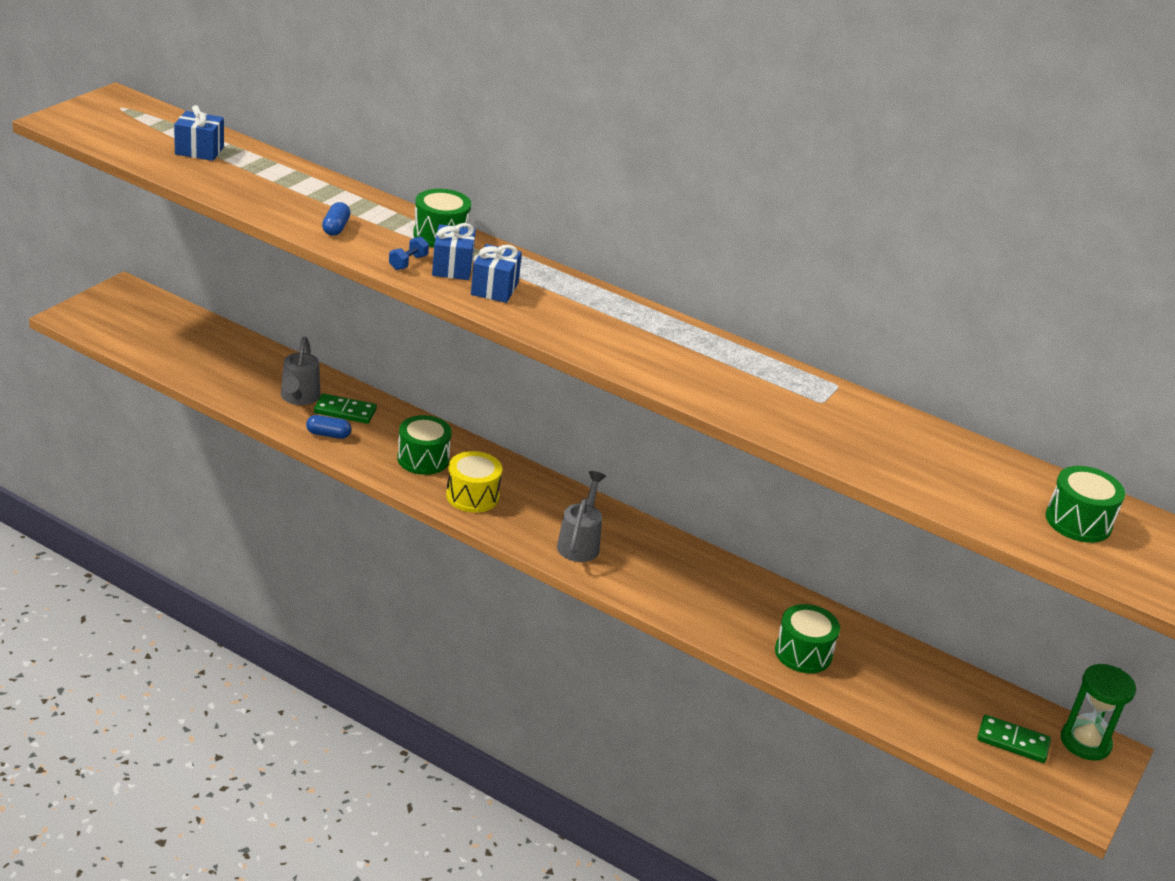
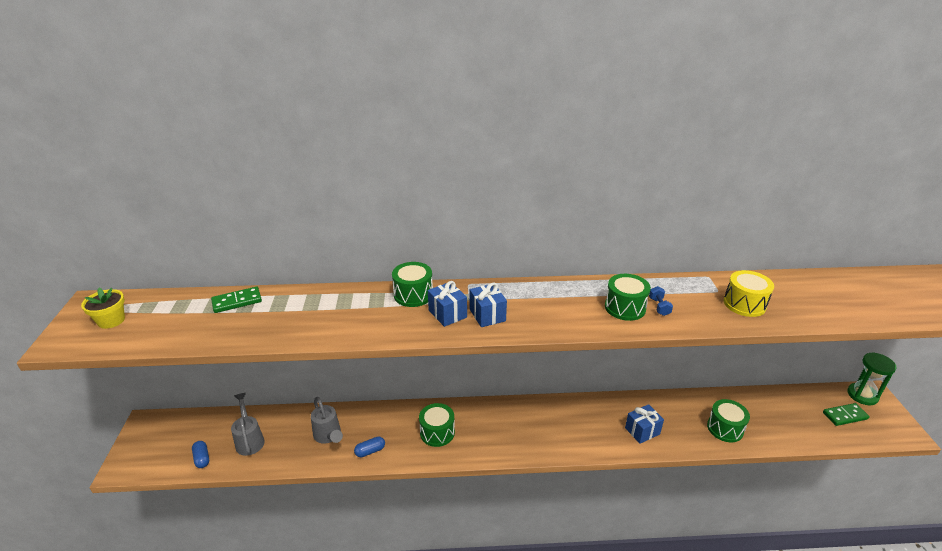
camera: 30 degrees left, 0 degrees up
(120, 122) = (111, 320): none -> yellow flower pot
(199, 151) = (194, 314): blue gift -> blue gift (642, 431)
(336, 228) = (348, 324): blue capsule -> blue capsule (202, 458)
(345, 411) = (364, 428): green domino -> green domino (237, 302)
(408, 263) = (419, 325): blue dumbbell -> blue dumbbell (659, 307)
(472, 496) = (486, 440): yellow drum -> yellow drum (744, 304)
(580, 543) = (567, 433): grey watering can -> grey watering can (249, 439)
(1078, 521) = (895, 293): green drum -> green drum (625, 307)

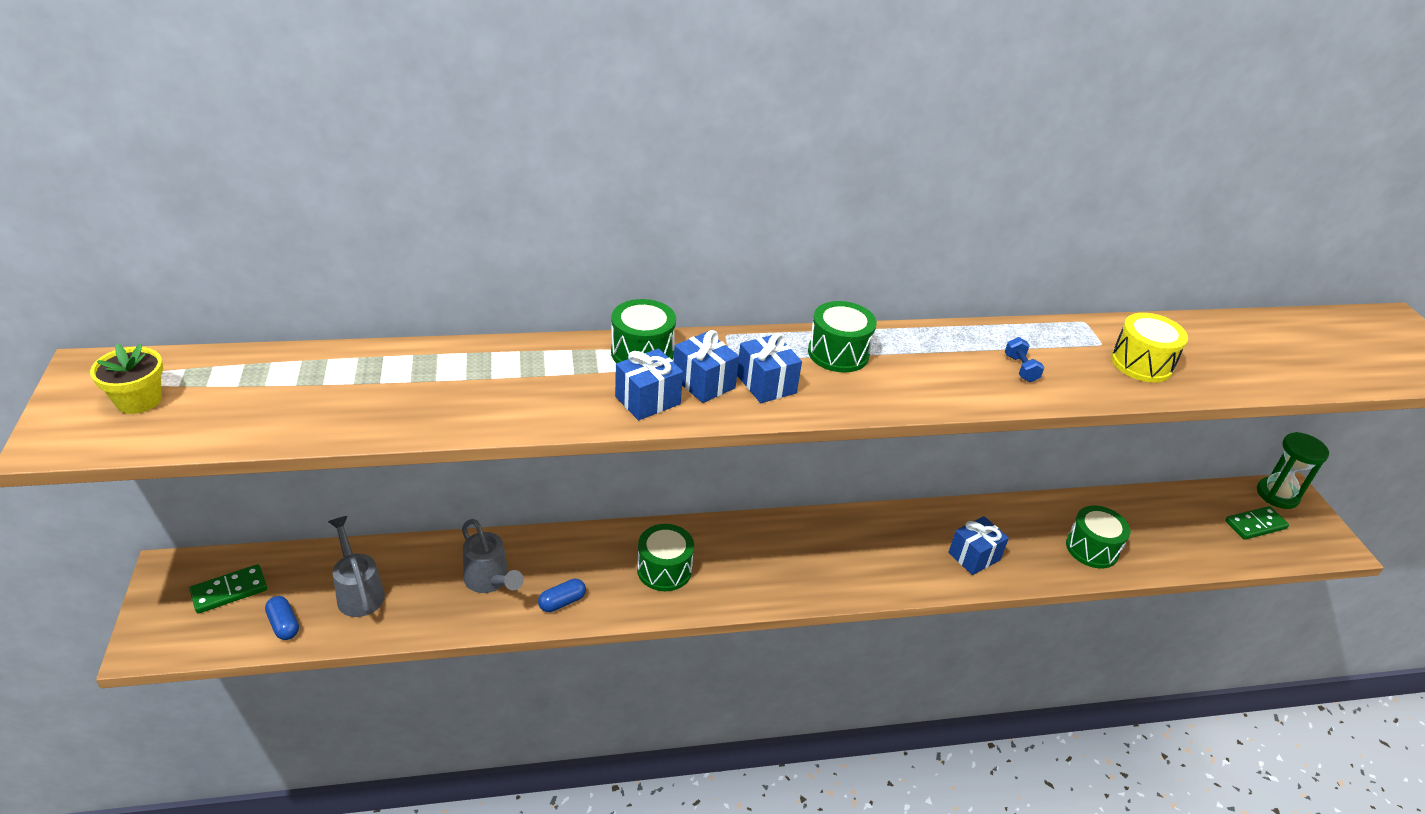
camera: 10 degrees left, 5 degrees up
(237, 302) = (351, 366): green domino -> green domino (229, 591)
(409, 324) = (647, 400): none -> blue gift
(625, 307) = (971, 370): green drum -> green drum (838, 353)

